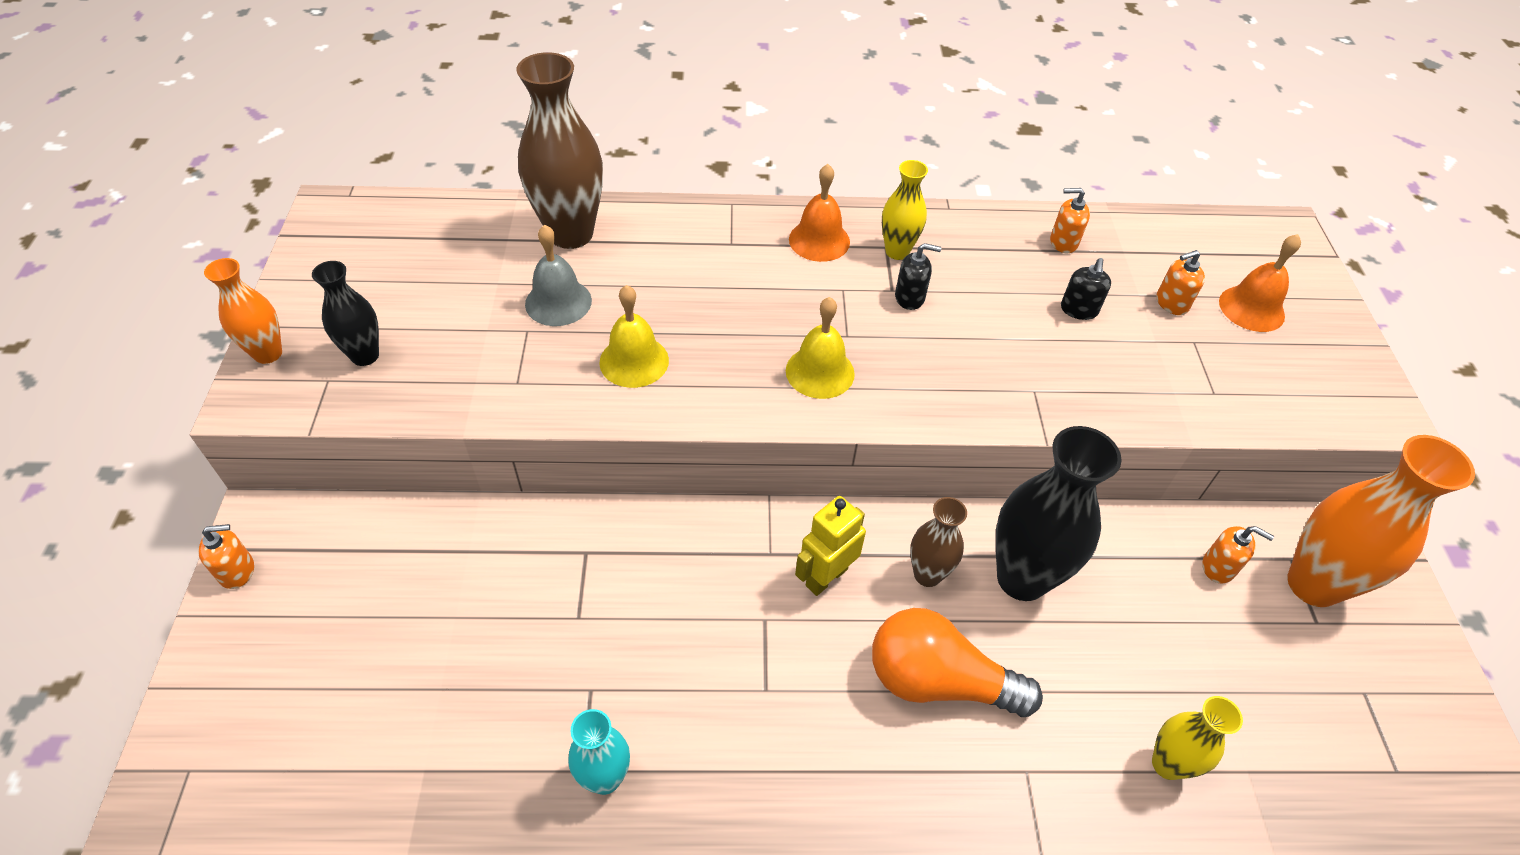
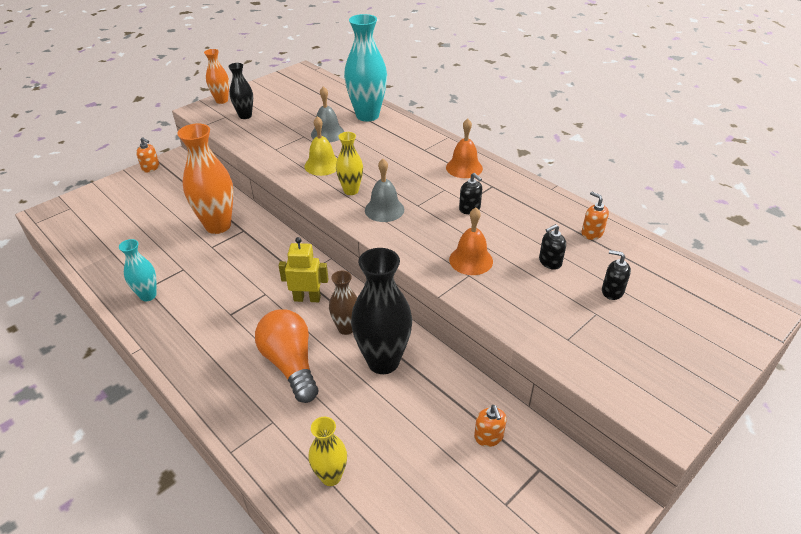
camera: 50 degrees right, 10 degrees down
(571, 234) = (367, 115): brown vase -> turquoise vase
(820, 372) = (384, 209): yellow bell -> grey bell
(897, 251) = (494, 190): yellow vase -> yellow vase (351, 191)
(1171, 303) = (612, 291): orange soap dispenser -> black soap dispenser
(1251, 308) = (663, 324): orange bell -> orange bell (471, 260)
(1313, 584) = (532, 489): orange vase -> orange vase (218, 225)

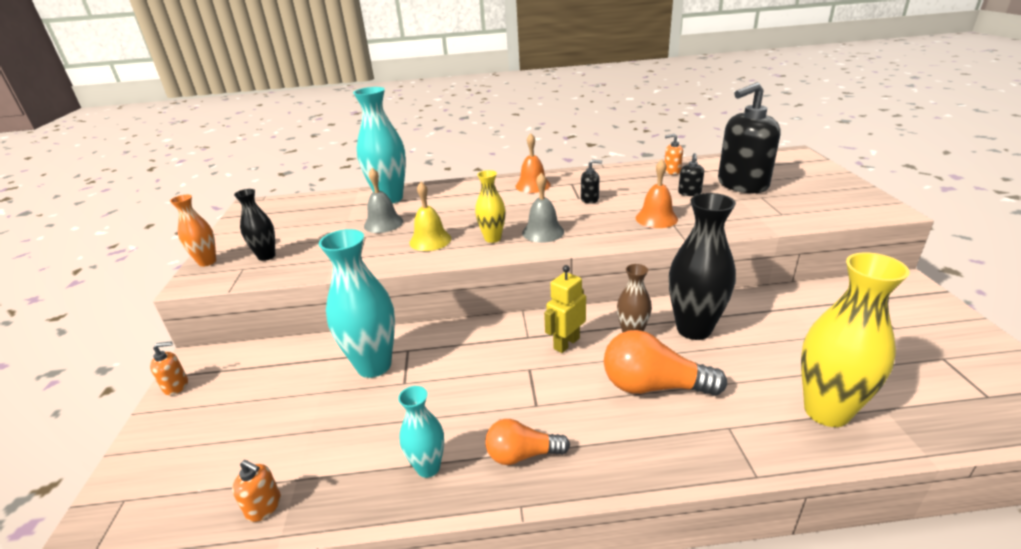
camera: 50 degrees left, 10 degrees down
(181, 329) = (522, 454): none -> orange light bulb
(218, 225) = (374, 365): orange vase -> turquoise vase
(331, 476) = (826, 411): yellow vase -> yellow vase, size x1.82
(488, 437) = (818, 309): orange soap dispenser -> orange soap dispenser (264, 506)
(612, 291) = (742, 185): black soap dispenser -> black soap dispenser, size x2.42

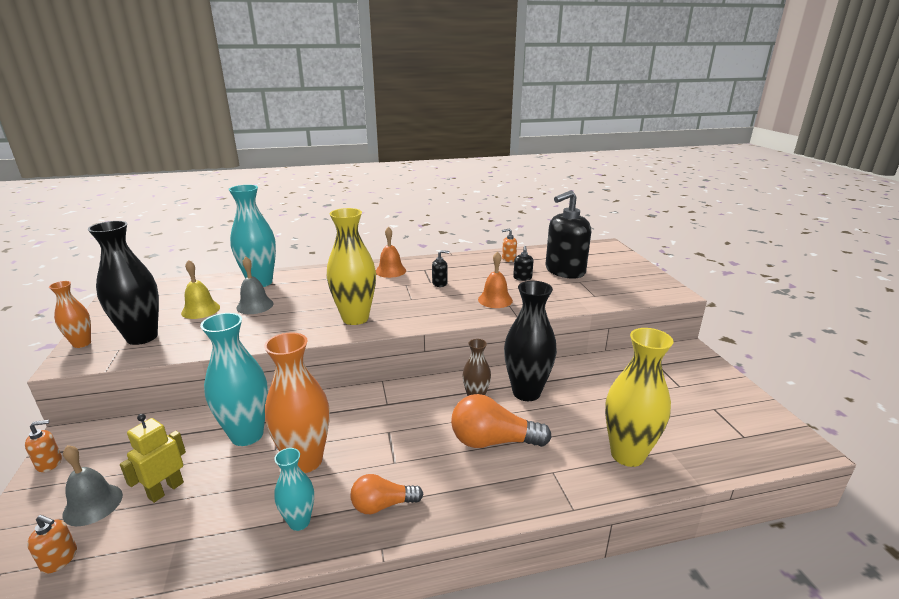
camera: 10 degrees left, 5 degrees down
(264, 506) = (145, 567): orange soap dispenser -> orange soap dispenser (59, 559)
(266, 256) = (142, 337): black vase -> black vase, size x1.82
(430, 240) = (299, 320): yellow bell -> yellow bell (200, 310)
(436, 398) = (305, 461): none -> orange vase
(492, 238) = (355, 318): yellow vase -> yellow vase, size x1.82
(543, 232) = (399, 312): grey bell -> grey bell (93, 504)
(566, 343) = (420, 408): yellow robot -> yellow robot (166, 490)

